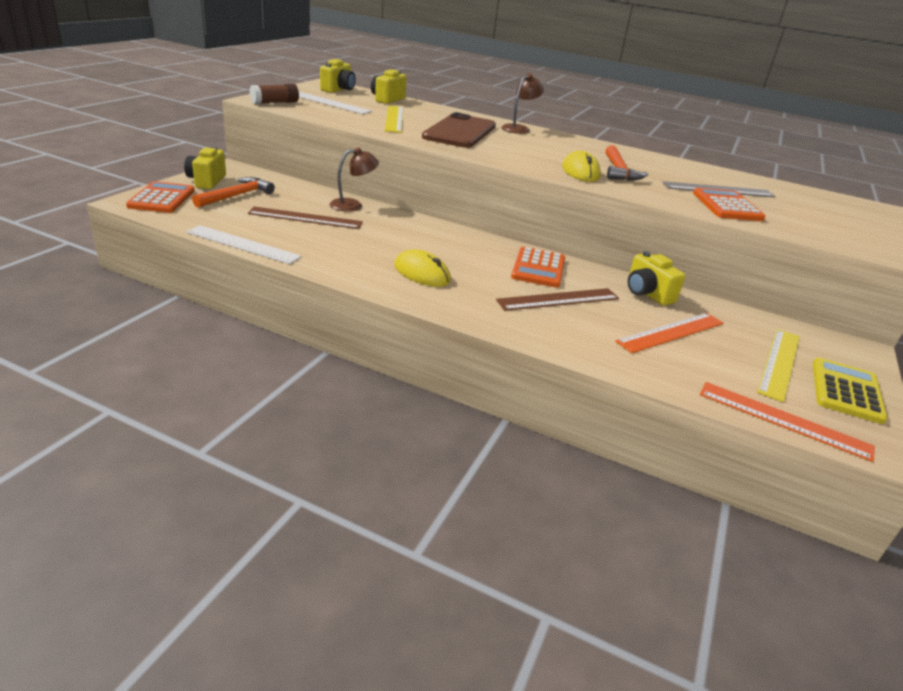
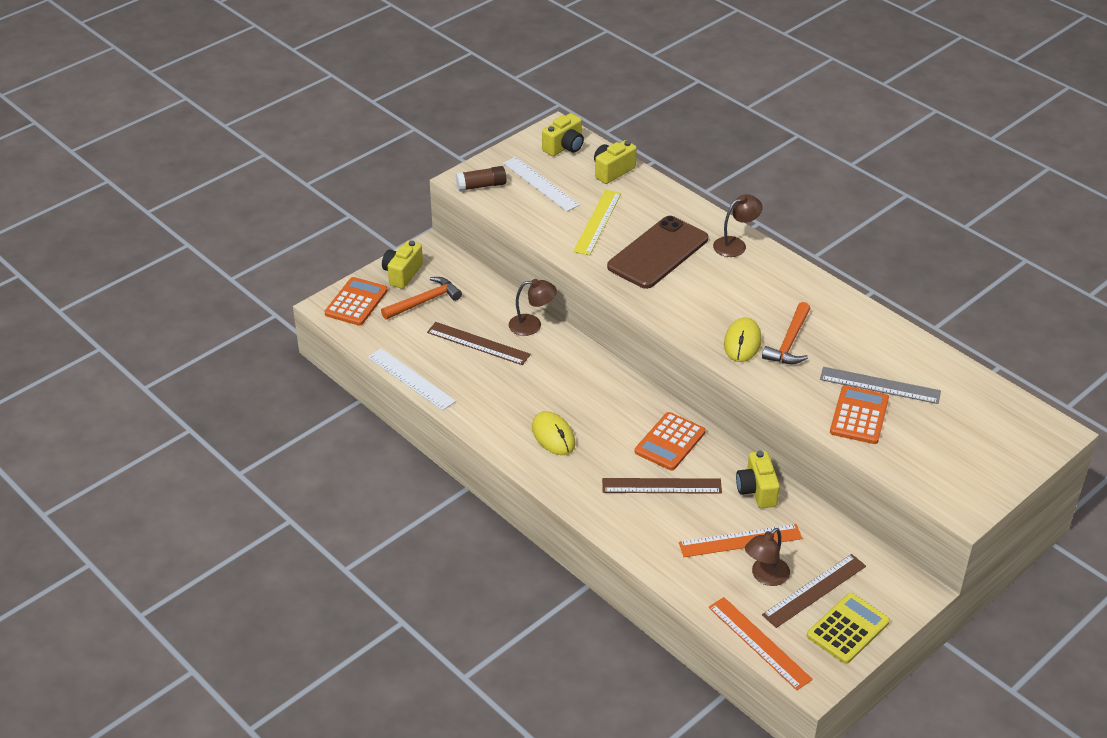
camera: 25 degrees right, 10 degrees up
(724, 358) = (765, 576): none -> brown lamp
(779, 363) = (814, 590): yellow ruler -> brown ruler

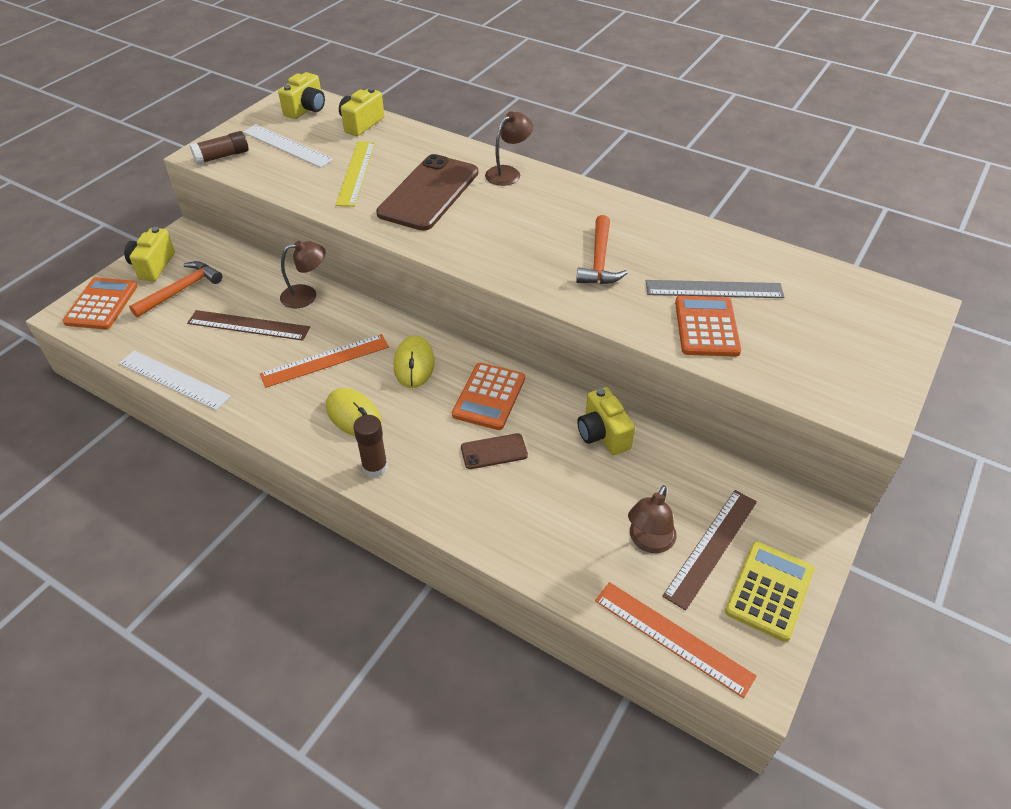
camera: 15 degrees left, 5 degrees up
(562, 479) = (375, 467): none -> brown glue stick
(661, 486) = (494, 451): brown ruler -> brown phone
(740, 540) = (604, 501): orange ruler -> orange ruler (325, 360)
(742, 342) = (548, 269): yellow mouse -> yellow mouse (414, 364)

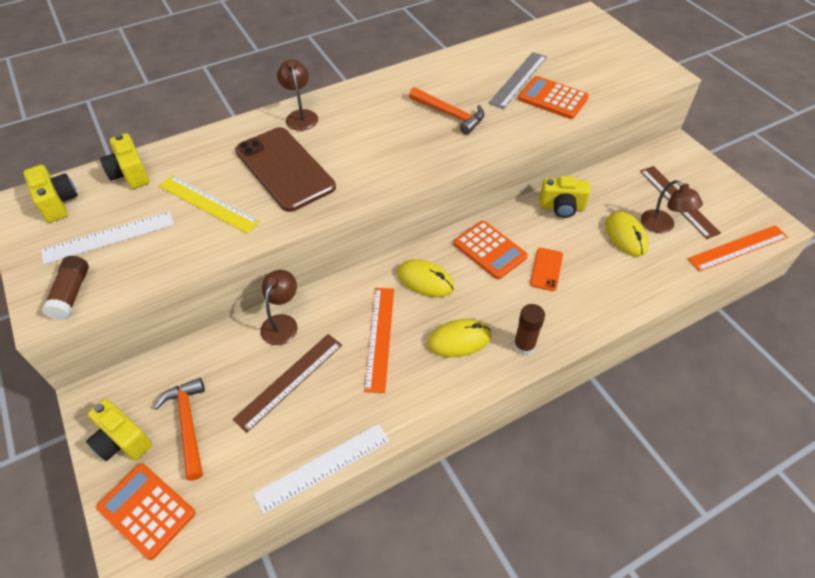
camera: 60 degrees left, 5 degrees up
(494, 451) = (546, 269): brown phone -> orange phone
(601, 508) = (625, 236): none -> yellow mouse
(769, 591) = (719, 192): yellow calculator -> none

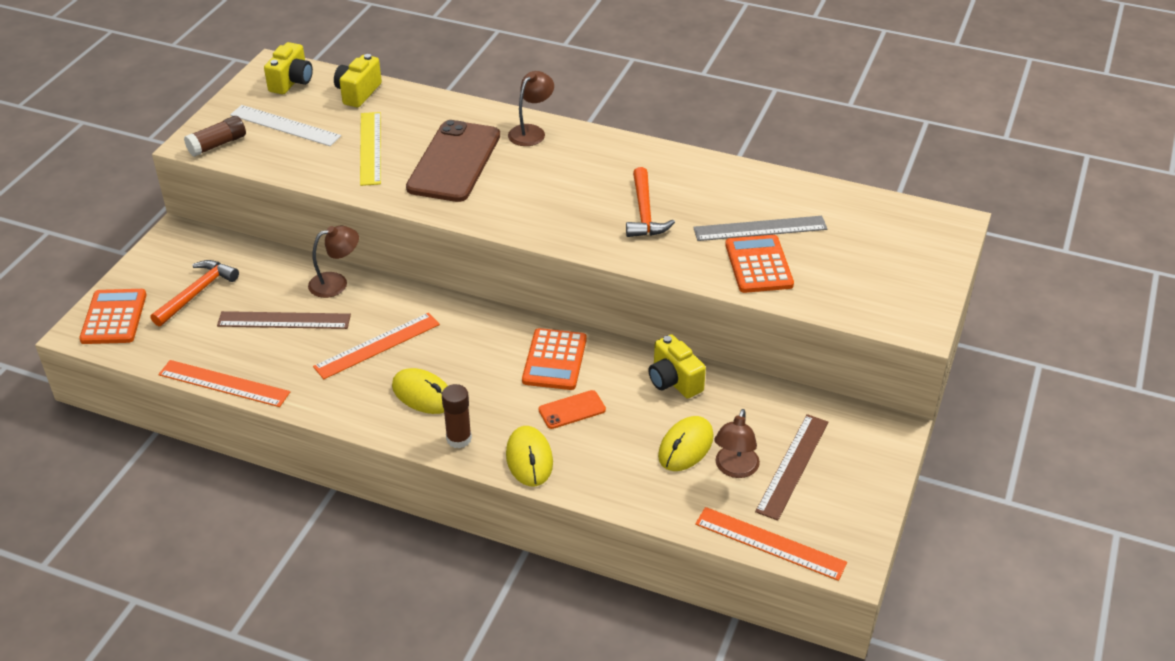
camera: 50 degrees right, 10 degrees down
(122, 441) = (155, 271): yellow camera -> none
(323, 467) = (224, 384): white ruler -> orange ruler
(425, 280) = (470, 338): yellow mouse -> yellow mouse (529, 459)

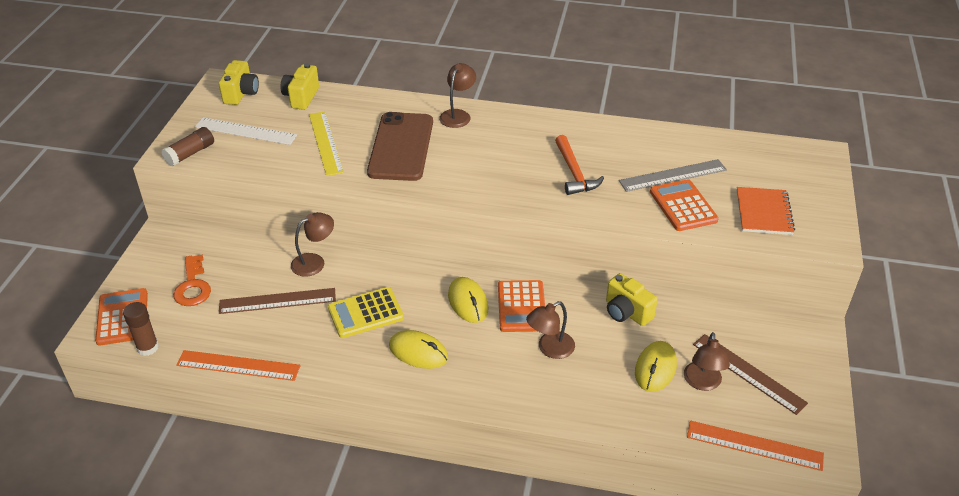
camera: 10 degrees left, 0 degrees up
(196, 293) = (193, 286): orange hammer -> orange key
(377, 345) = (365, 313): orange ruler -> yellow calculator
(459, 439) = (461, 388): brown glue stick -> brown glue stick (148, 347)
(529, 459) = (527, 398): yellow mouse -> yellow mouse (468, 302)
(572, 410) = (550, 349): orange phone -> brown lamp
(792, 466) = (748, 373): brown ruler -> brown ruler turned 60 degrees counterclockwise
(852, 283) = (764, 212): none -> orange notebook

